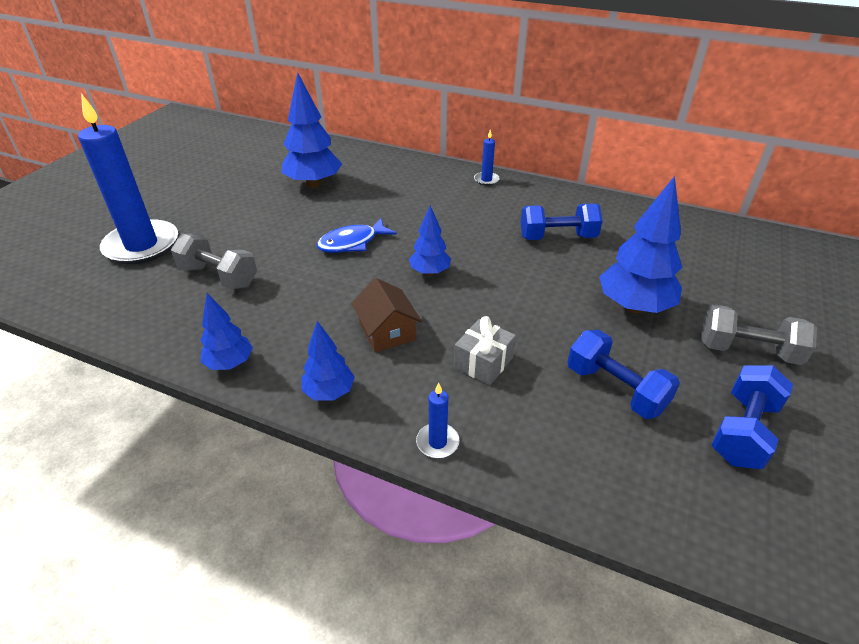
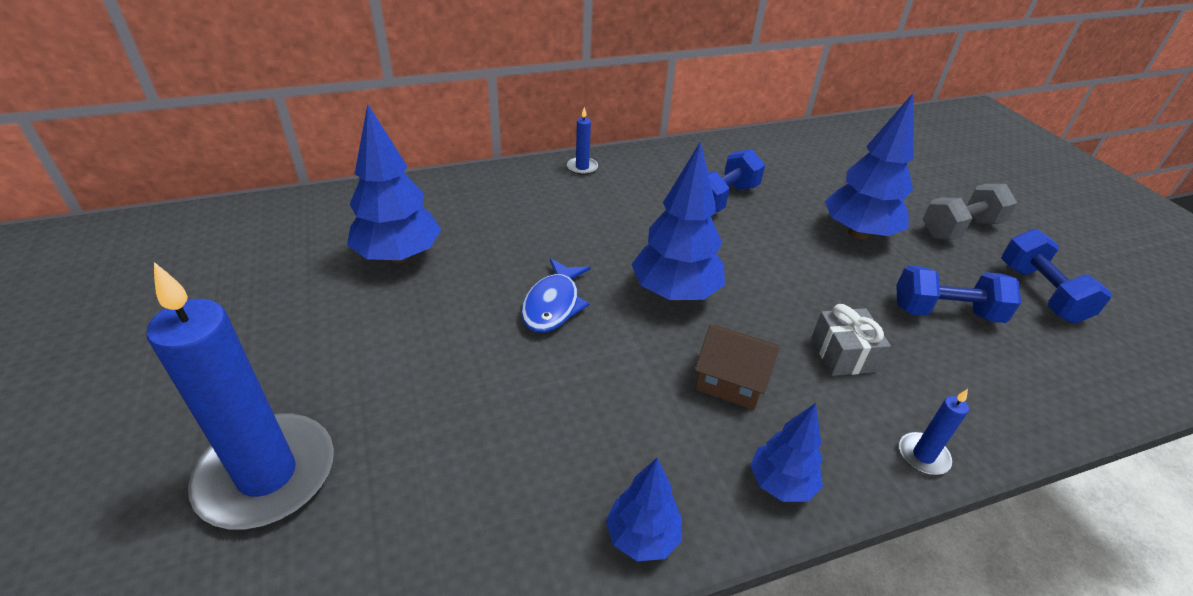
camera: 45 degrees left, 0 degrees up
(219, 276) = (458, 442): grey dumbbell -> none
(430, 272) = (674, 293): blue tree -> blue tree, size x1.74

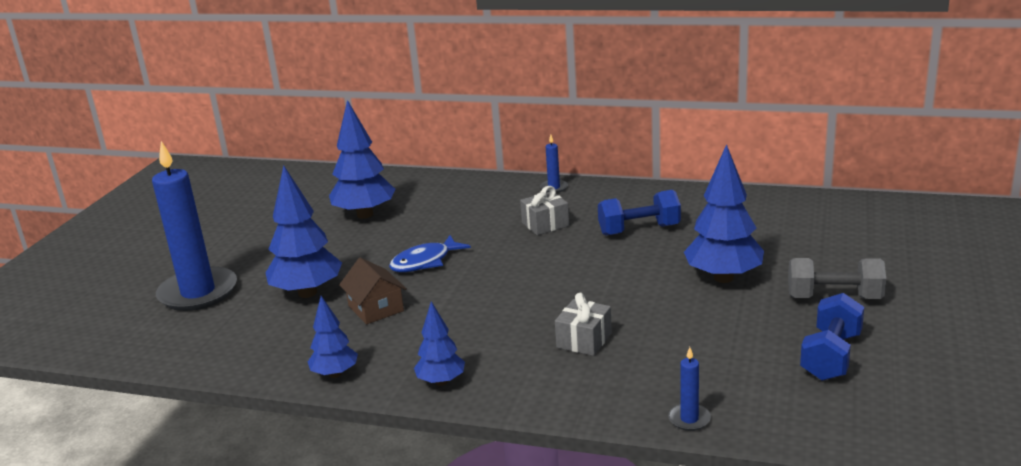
camera: 40 degrees right, 15 degrees down
(627, 215) = (545, 224): none -> grey gift
(674, 293) = (513, 276): blue tree -> blue tree (307, 293)
(731, 380) = (483, 329): brown house -> brown house (376, 308)
(923, 456) = (554, 402): blue candle -> blue candle (689, 419)
(945, 312) = (712, 342): blue dumbbell -> none

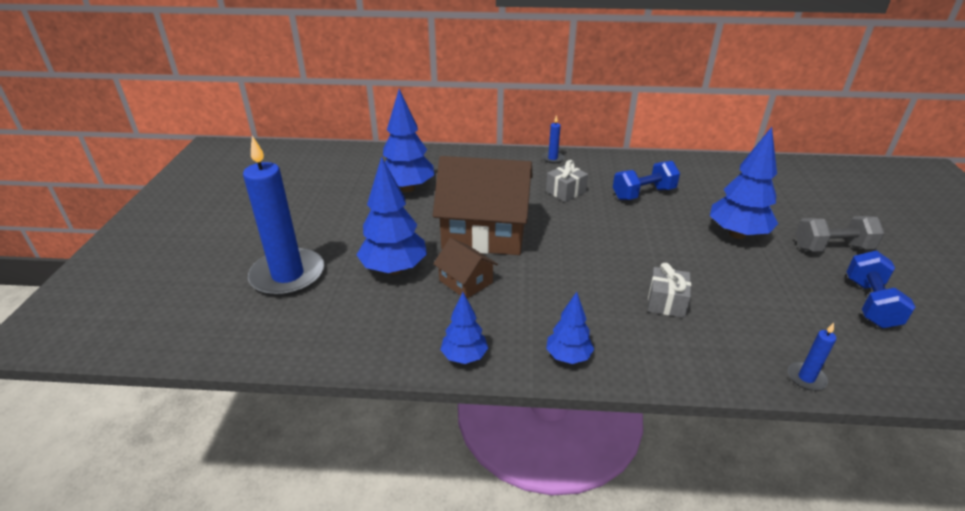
camera: 15 degrees left, 10 degrees up
(425, 262) = (484, 232): blue fish -> brown house

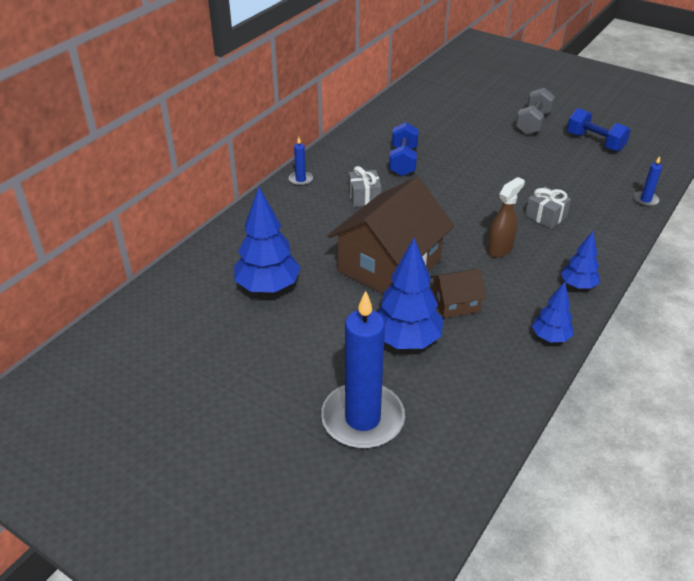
camera: 60 degrees left, 5 degrees up
(574, 286) = (500, 249): none -> brown spray bottle
(737, 234) = (490, 149): blue tree -> none

